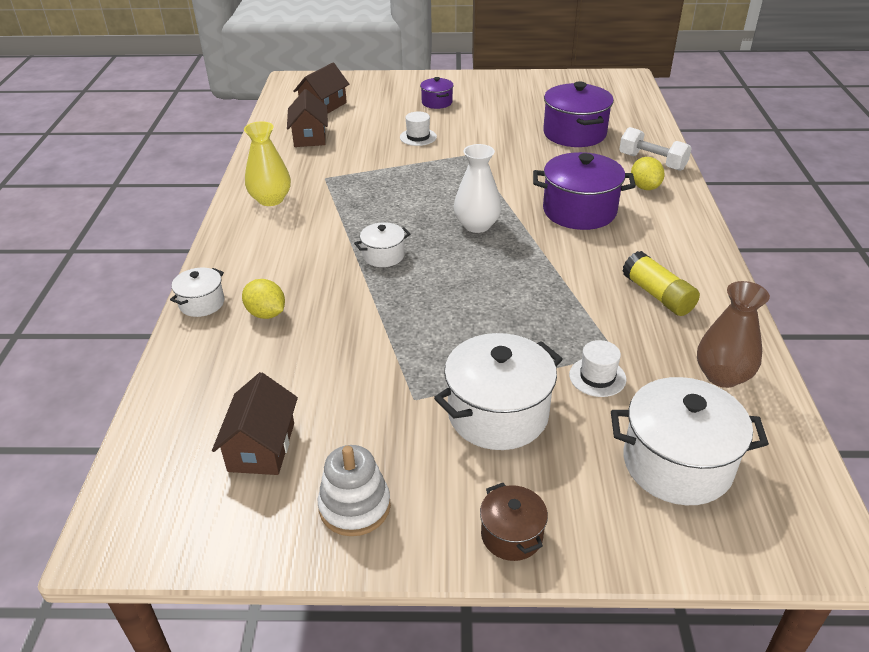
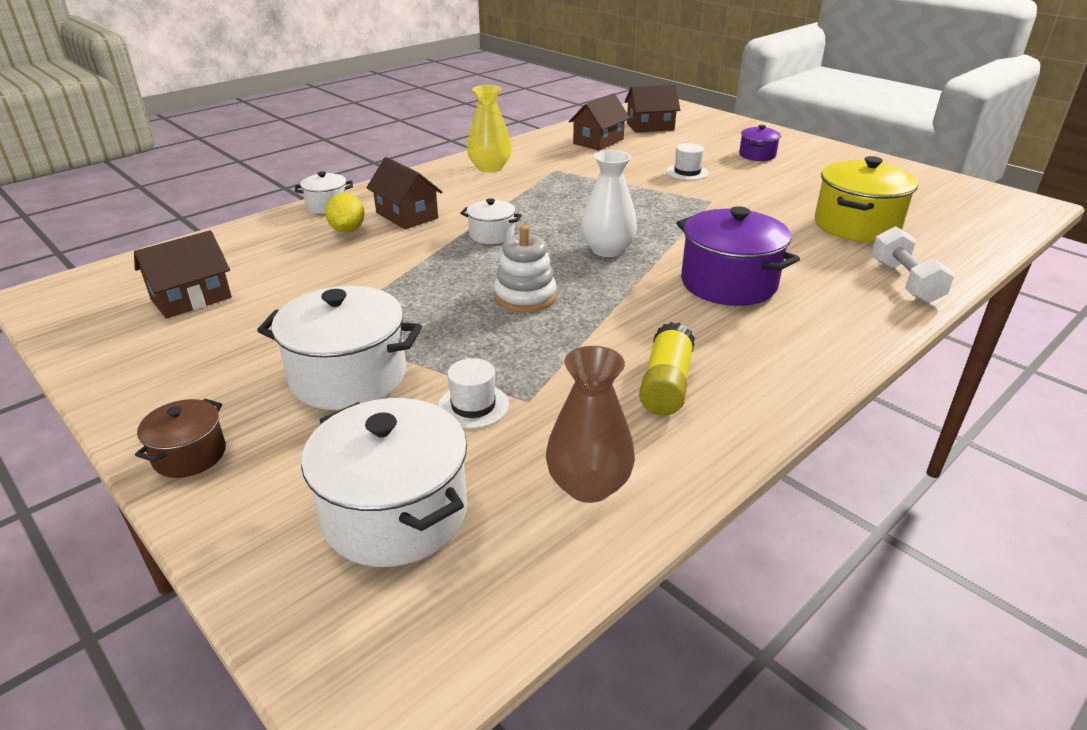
camera: 45 degrees right, 5 degrees down
(288, 275) = (407, 215): none -> brown house
(355, 506) = (159, 365): white stacking toy -> white stacking toy (525, 297)
(574, 134) = (856, 225): purple pot -> yellow pot
(645, 187) = (847, 298): yellow lemon -> none

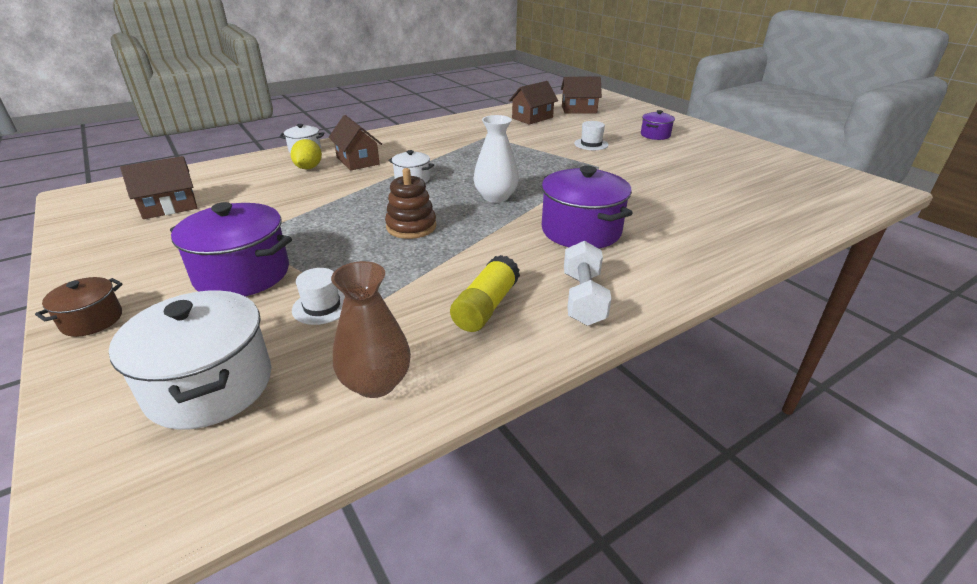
camera: 10 degrees right, 0 degrees up
(348, 377) = (242, 274): white pot -> purple pot
(490, 168) = (439, 131): yellow vase -> none
(525, 297) = (411, 227): white stacking toy -> brown stacking toy
(856, 225) = (714, 194): yellow pot -> none
(905, 282) = (736, 243): white dumbbell -> white dumbbell (583, 298)

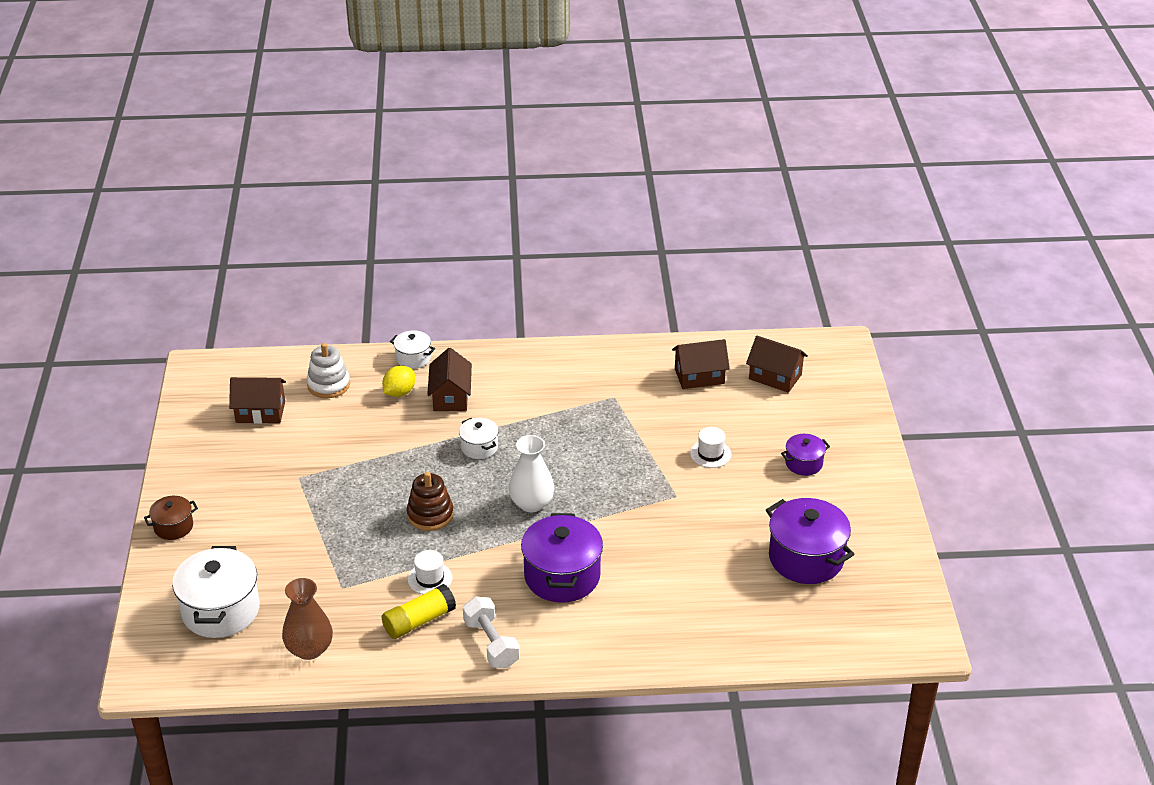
camera: 30 degrees right, 5 degrees up
(234, 177) = (328, 385): none -> white stacking toy
(242, 274) = (279, 520): purple pot -> purple pot (806, 558)
(322, 307) = (314, 574): white hat -> white hat (430, 578)
(583, 298) = (491, 643): white dumbbell -> white dumbbell turned 60 degrees counterclockwise

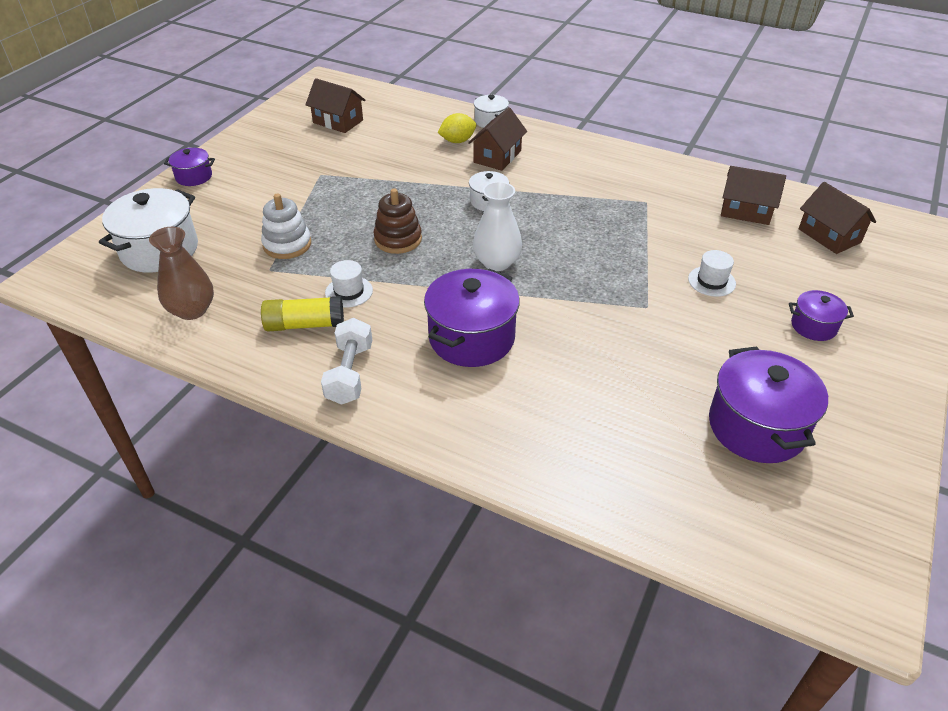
camera: 30 degrees right, 5 degrees up
(173, 527) = (194, 177): brown pot -> purple pot
(328, 385) = (407, 119): white stacking toy -> white stacking toy (287, 244)

